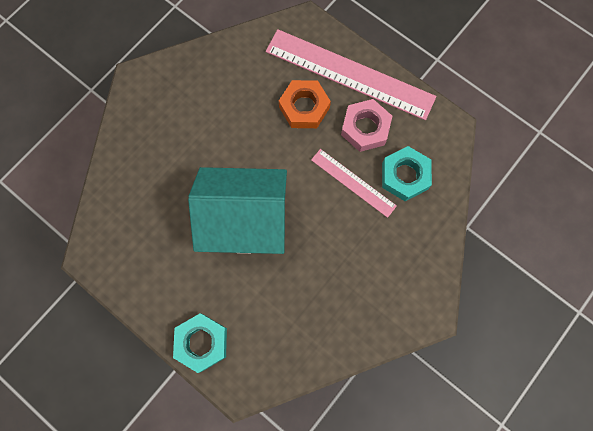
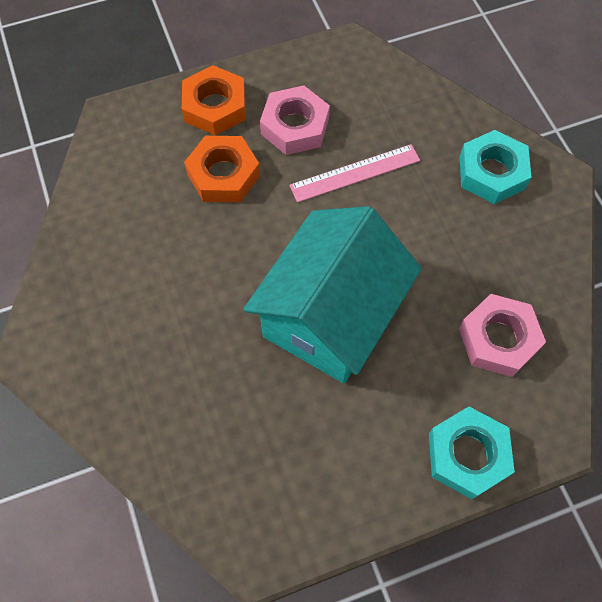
camera: 60 degrees left, 10 degrees down
(286, 327) = (498, 339): none -> pink nut
(350, 74) = (215, 106): pink ruler -> orange nut
(405, 176) = (379, 118): turquoise nut -> turquoise nut (492, 172)

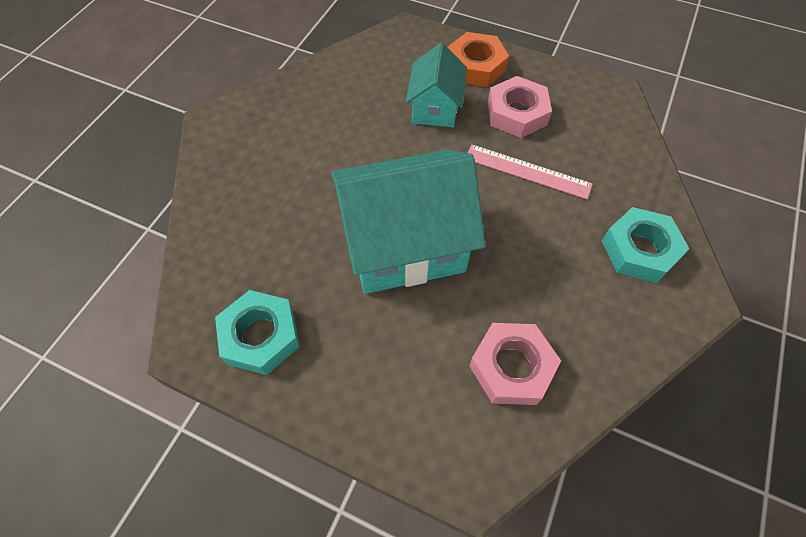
camera: 45 degrees right, 5 degrees down
(223, 174) = (435, 108): orange nut -> turquoise house
(467, 455) = (394, 423): turquoise nut -> turquoise nut (260, 336)

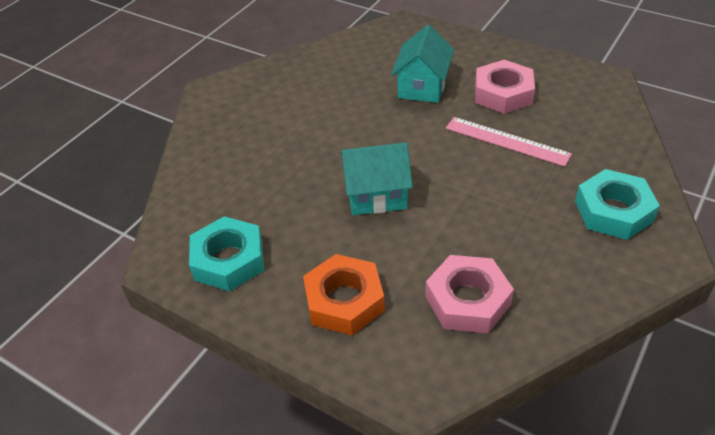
camera: 10 degrees right, 15 degrees down
(405, 245) = (376, 195): turquoise house -> turquoise house, size x0.55
(475, 66) = (467, 54): orange nut -> orange nut (344, 301)

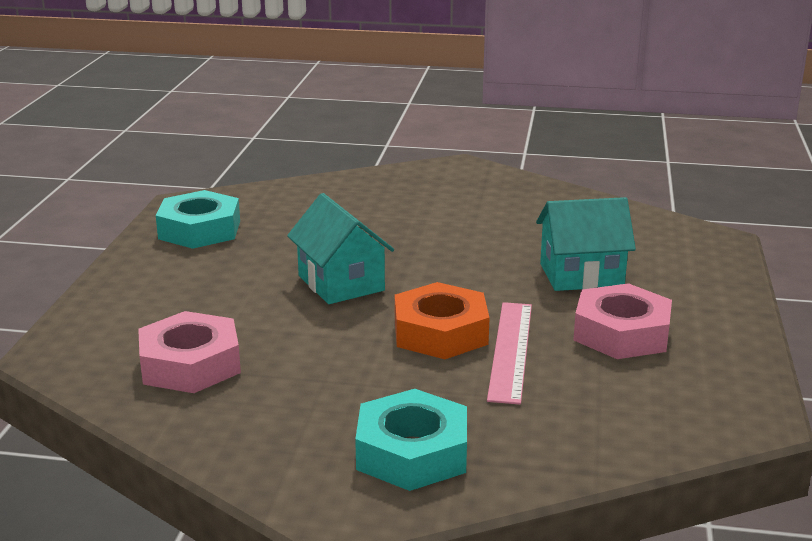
camera: 65 degrees right, 20 degrees down
(344, 301) = (164, 295): orange nut -> orange nut (440, 332)

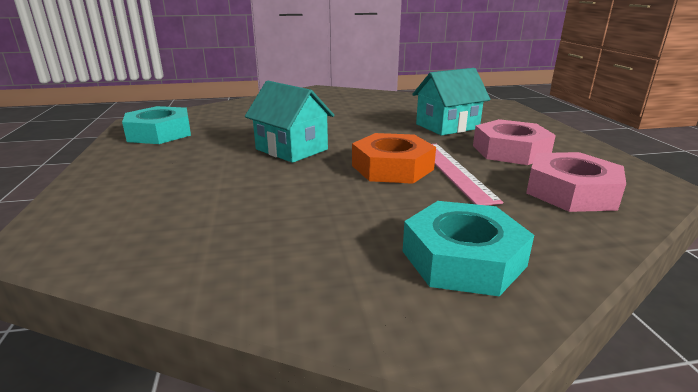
camera: 20 degrees left, 0 degrees up
(190, 364) = (197, 222): pink nut -> pink nut (571, 192)

